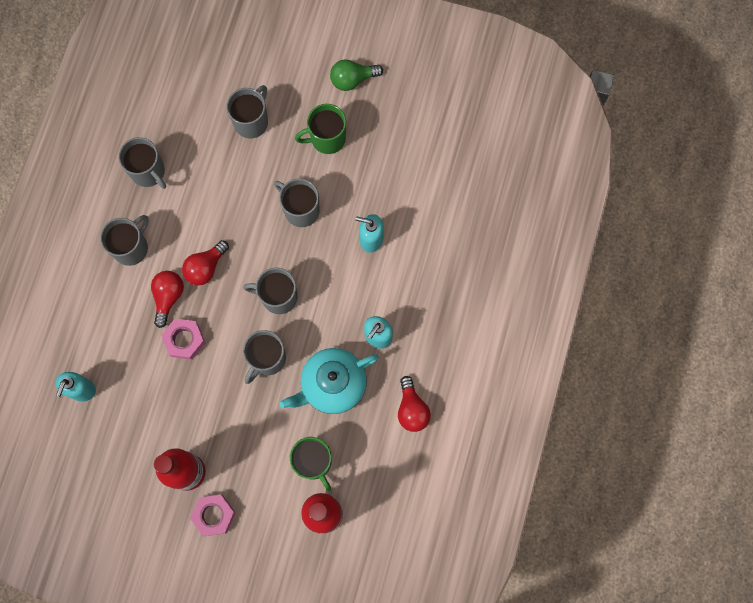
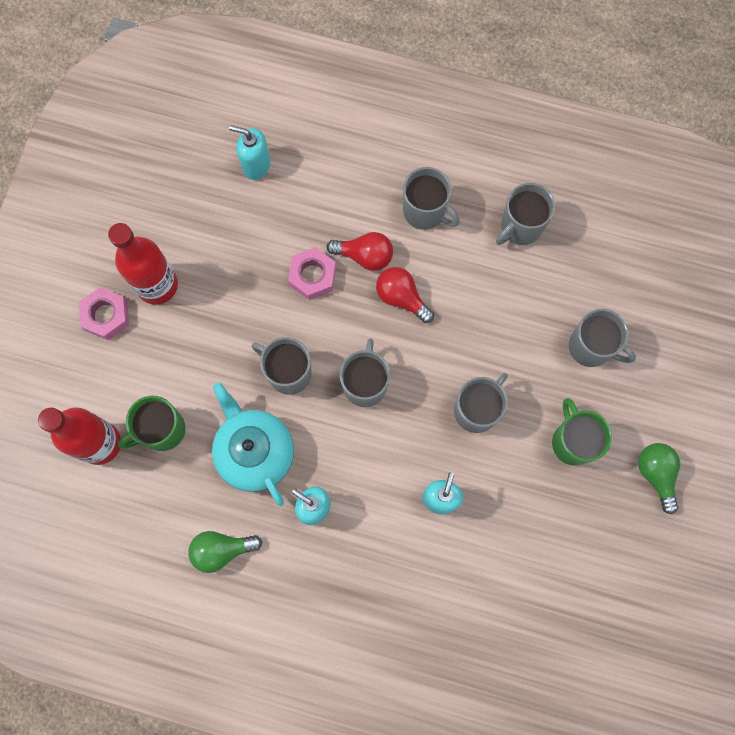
camera: 90 degrees right, 0 degrees up
(412, 409) = (222, 550): red light bulb -> green light bulb

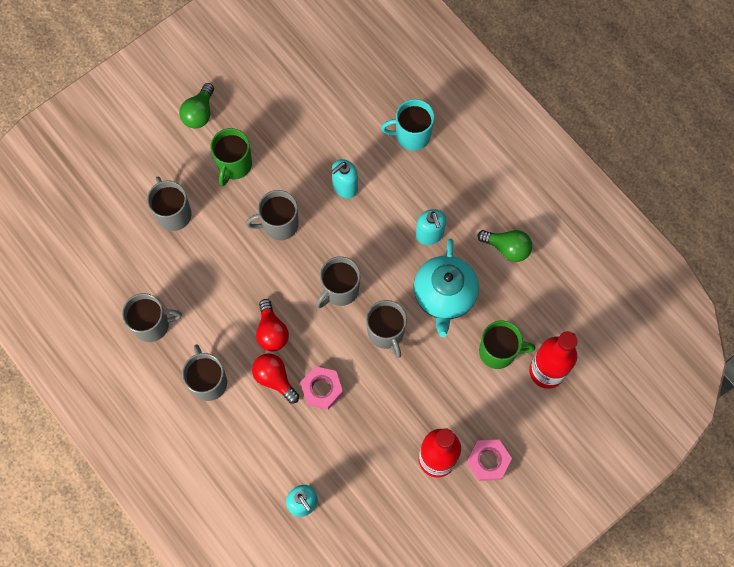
camera: 145 degrees left, 5 degrees down
(411, 611) = (411, 135): none -> turquoise mug

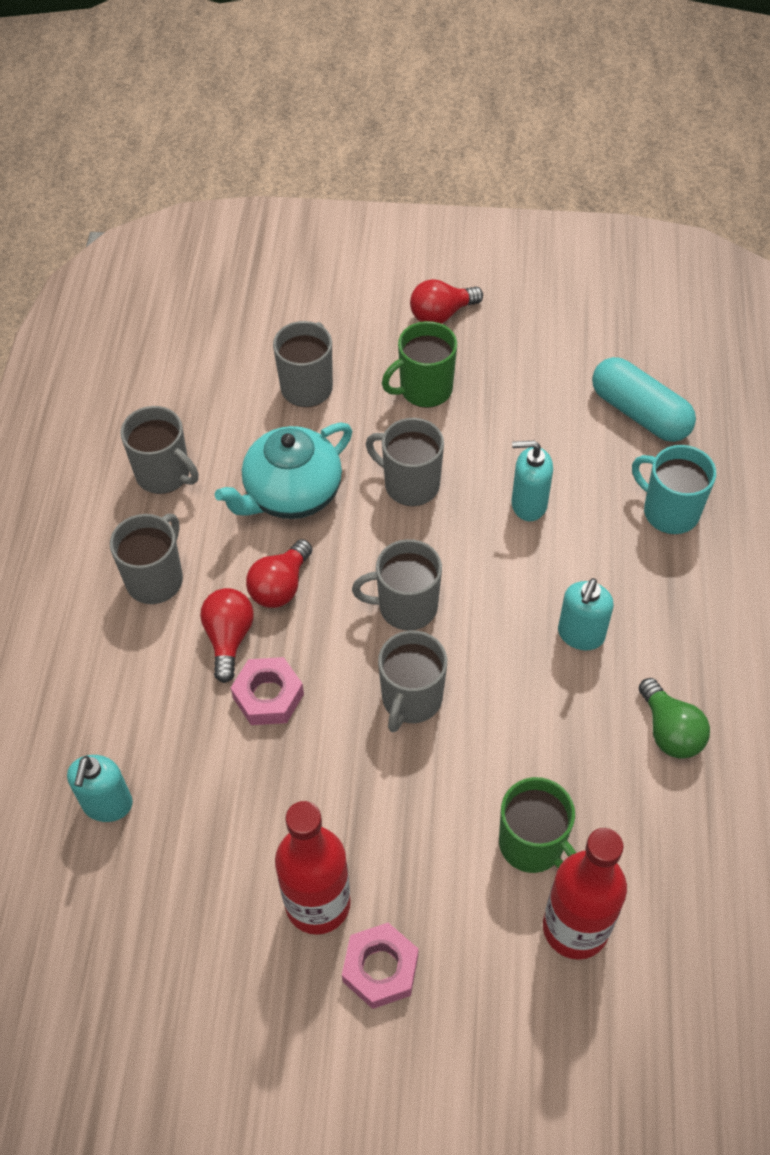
camera: 45 degrees right, 15 degrees down
(199, 113) = (441, 314): green light bulb -> red light bulb
(350, 91) = (639, 413): none -> turquoise capsule
(444, 295) = (529, 718): turquoise teapot -> turquoise teapot (291, 494)

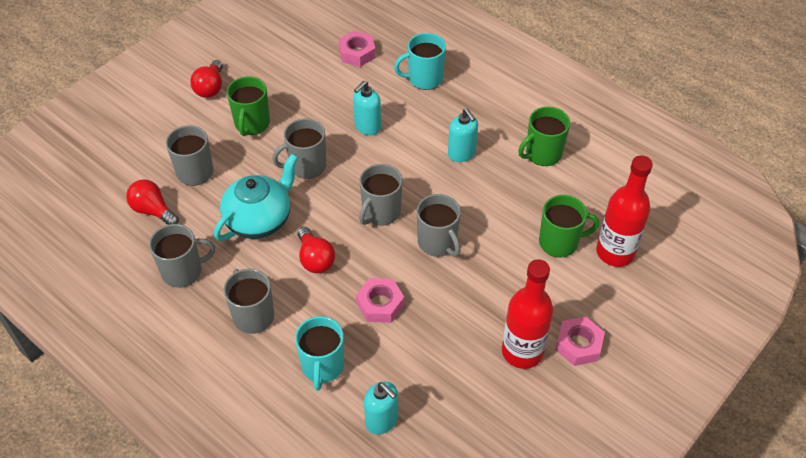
camera: 55 degrees left, 5 degrees down
(137, 694) = (322, 366): none -> turquoise mug
(229, 638) = (326, 302): red light bulb -> red light bulb (153, 210)
(291, 494) = (259, 220): turquoise teapot -> turquoise teapot turned 135 degrees counterclockwise
(639, 413) = (357, 53): turquoise capsule -> pink nut
(669, 731) = (542, 154): green light bulb -> green mug

